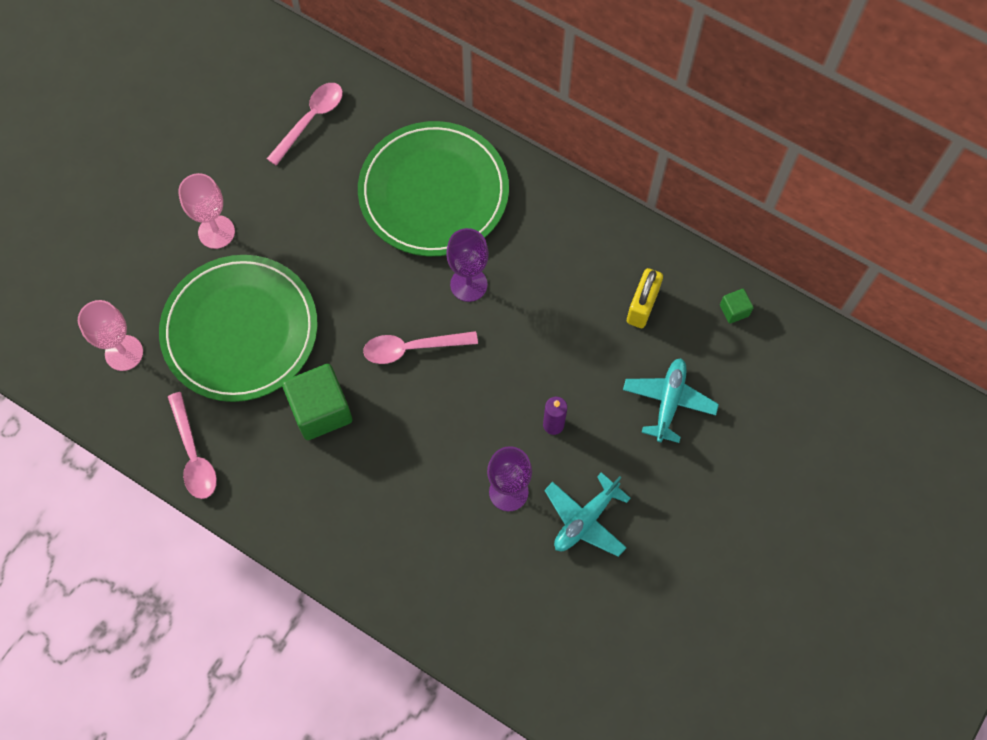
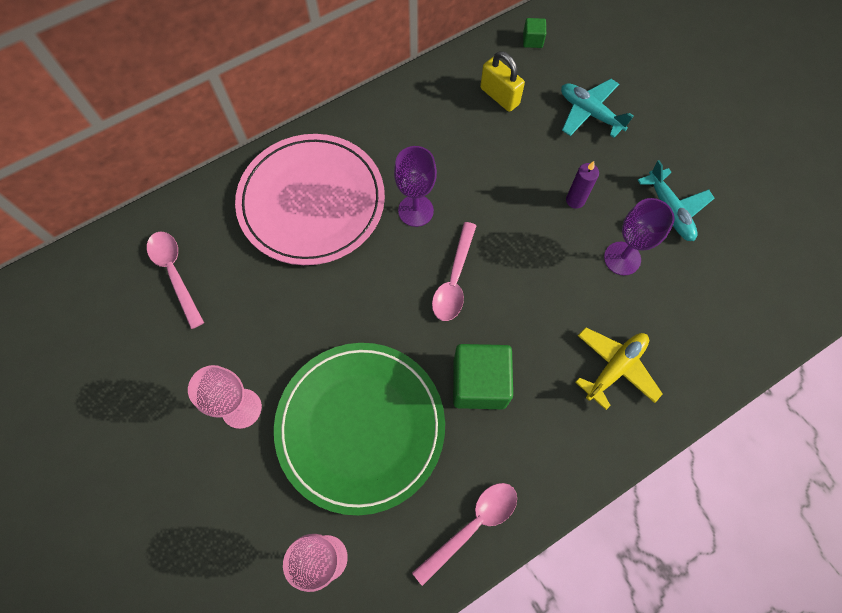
camera: 65 degrees left, 0 degrees up
(193, 454) = (472, 526): pink spoon -> pink spoon turned 45 degrees counterclockwise
(388, 523) = (615, 368): none -> yellow plane
(433, 192) = (311, 202): green plate -> pink plate

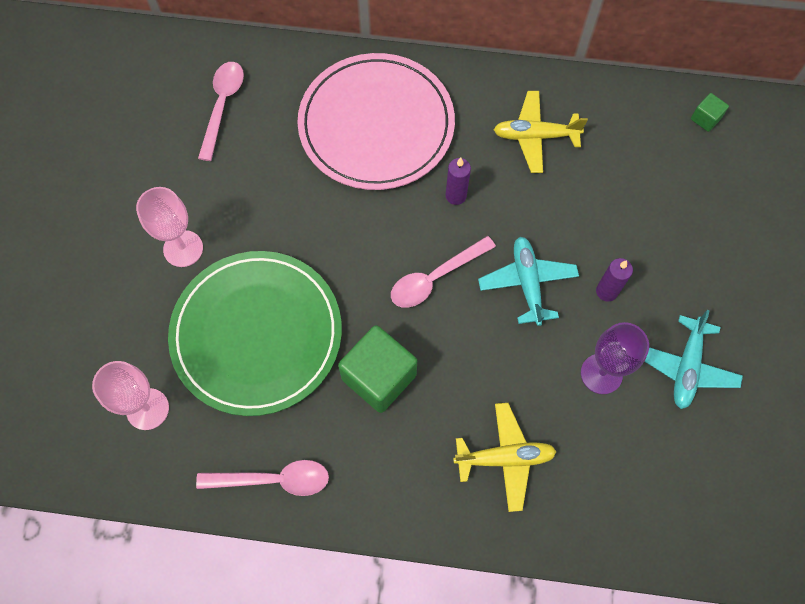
camera: 40 degrees right, 0 degrees up
(415, 210) = (456, 195): purple goblet -> purple candle
(433, 129) = (535, 136): none -> yellow plane
(499, 96) = (624, 149): yellow padlock -> none
(590, 113) = (697, 224): turquoise plane -> turquoise plane (527, 283)

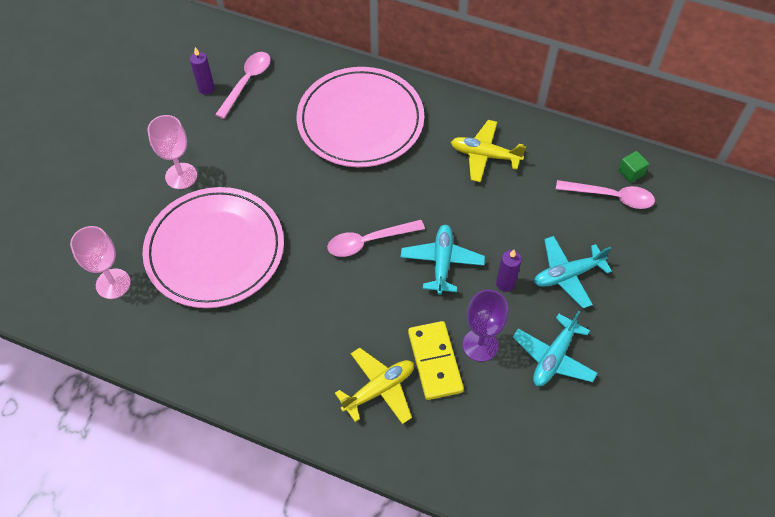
camera: 15 degrees right, 10 degrees down
(257, 334) = (215, 250): green plate -> pink plate
(273, 480) = (190, 359): pink spoon -> pink spoon (611, 197)
(379, 377) = (299, 304): green cube -> none
(456, 195) = (406, 185): purple candle -> purple candle (206, 88)
(504, 458) = (379, 389): yellow plane -> yellow plane turned 45 degrees counterclockwise
(557, 407) = (434, 361): none -> yellow domino
(672, 263) = (567, 275): none -> turquoise plane

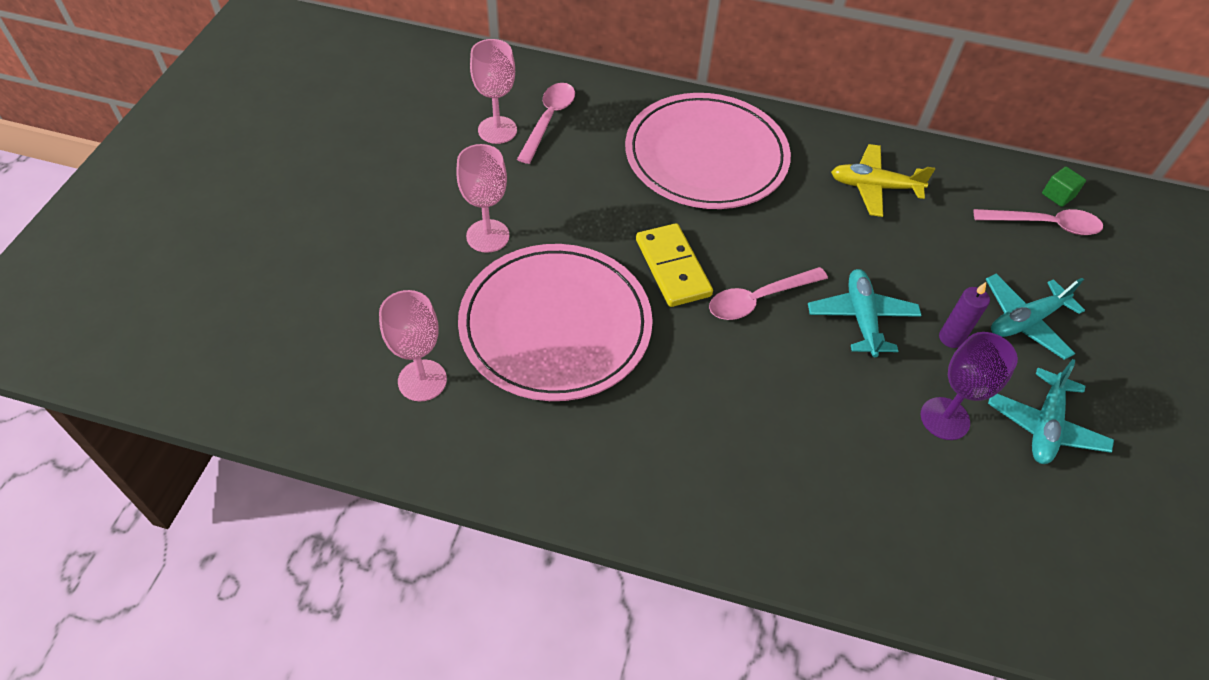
camera: 10 degrees left, 5 degrees down
(206, 88) = (497, 130): purple candle -> pink goblet
(379, 389) = (828, 490): yellow plane -> none
(434, 361) = (892, 446): yellow domino -> yellow domino (672, 268)

